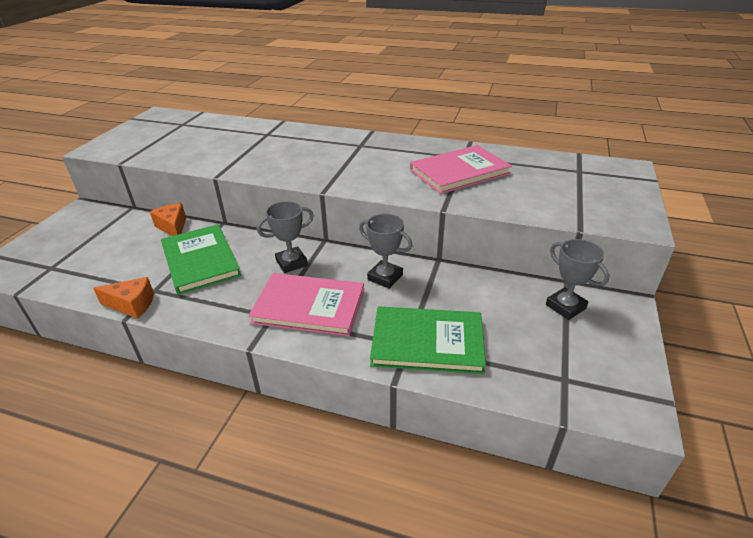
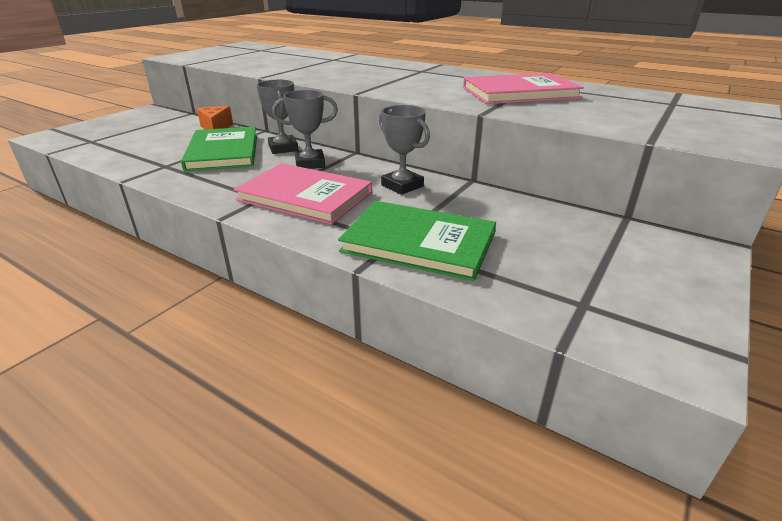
camera: 15 degrees right, 5 degrees down
(132, 305) = (137, 172): orange cheese -> none
(565, 306) = (615, 238): grey trophy -> grey trophy (283, 148)

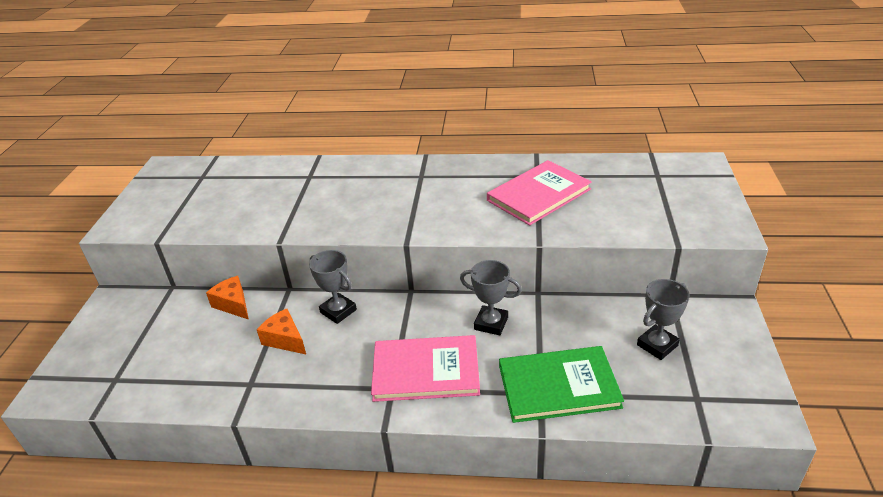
camera: 25 degrees left, 5 degrees up
(223, 152) = (285, 339): green book -> orange cheese
(310, 164) = (386, 324): grey trophy -> grey trophy (657, 345)

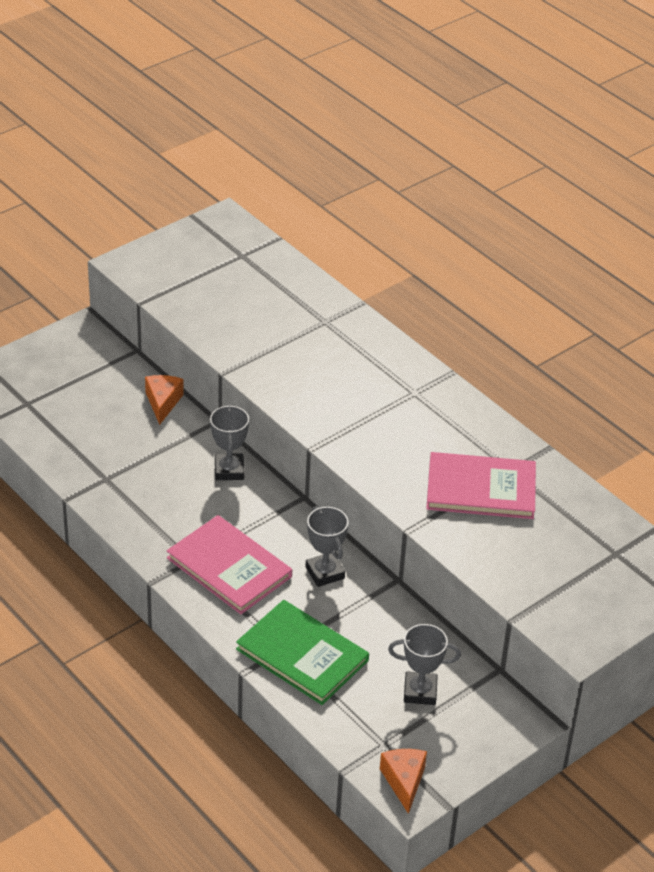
camera: 40 degrees right, 5 degrees up
(285, 339) = (165, 463): orange cheese -> orange cheese (404, 781)

